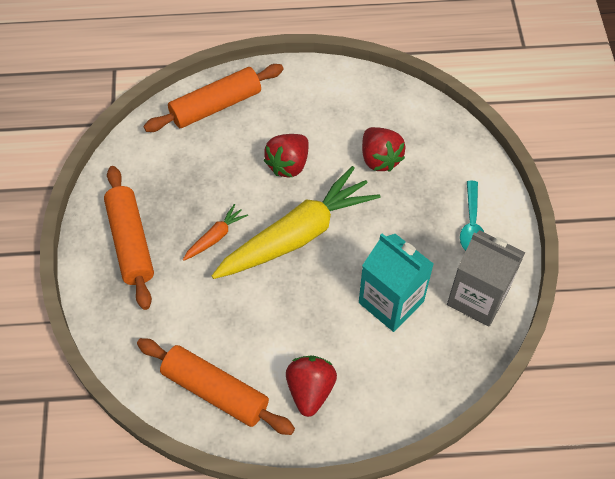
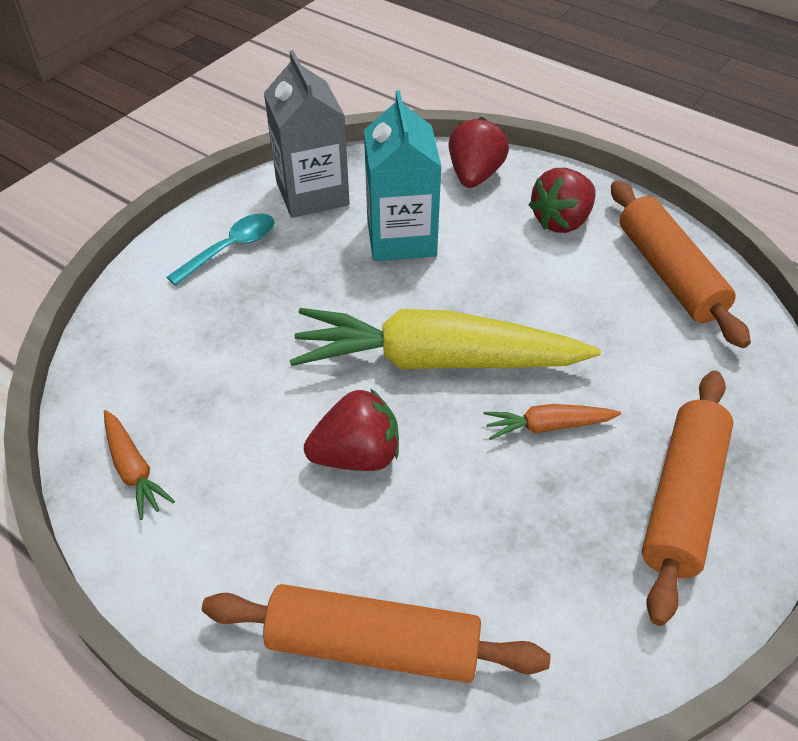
camera: 140 degrees left, 10 degrees down
(372, 98) = (133, 469): none -> orange carrot
(380, 159) = (233, 379): red strawberry -> red strawberry (474, 175)

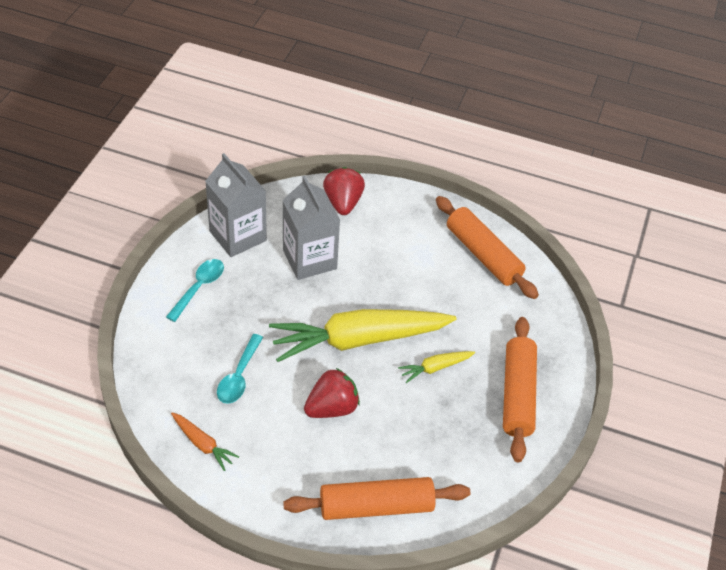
camera: 20 degrees left, 0 degrees up
(233, 378) = (239, 376): none -> turquoise spoon
(401, 238) = (309, 259): turquoise carton -> grey carton
(547, 426) = (435, 368): orange carrot -> yellow carrot
(561, 221) = (409, 228): red strawberry -> none

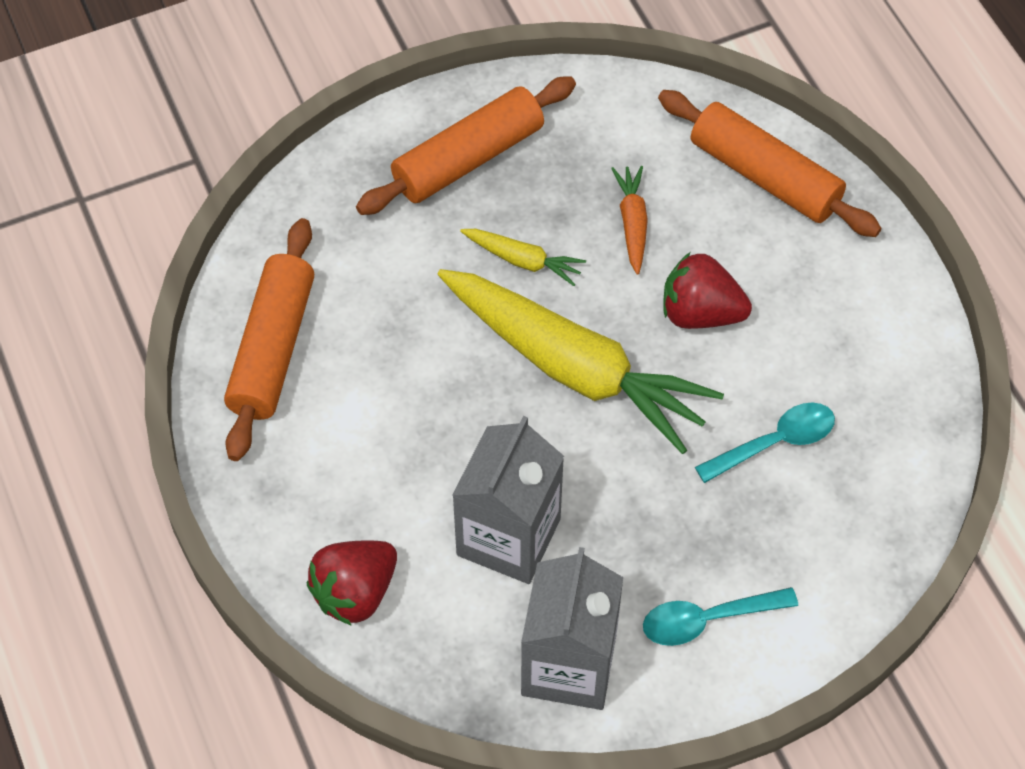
camera: 130 degrees left, 10 degrees up
(203, 444) = (898, 392): orange carrot -> orange carrot (632, 223)

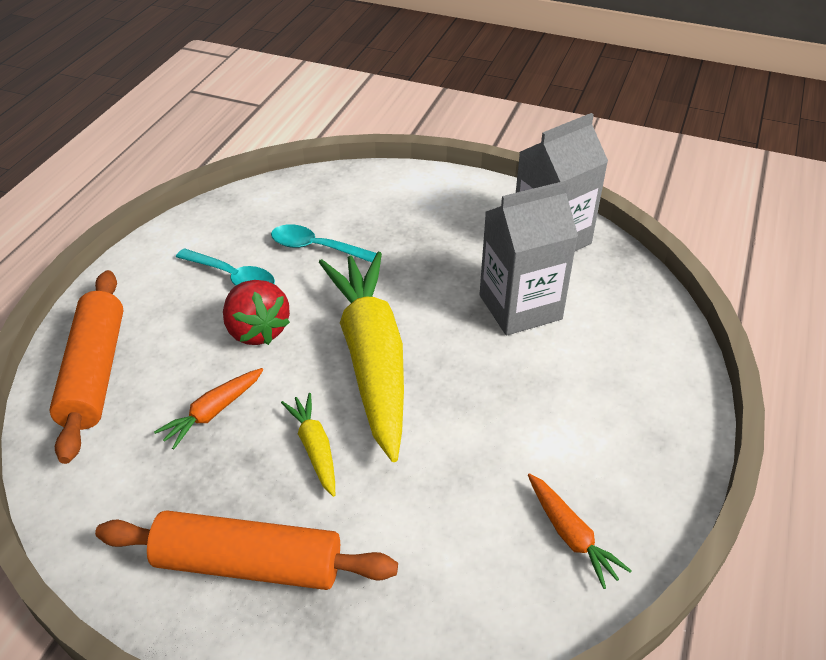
camera: 135 degrees left, 15 degrees down
(273, 349) = (570, 535): orange rolling pin -> orange carrot
(355, 592) = (647, 343): red strawberry -> none
(707, 619) = (456, 211): turquoise spoon -> turquoise spoon (233, 277)

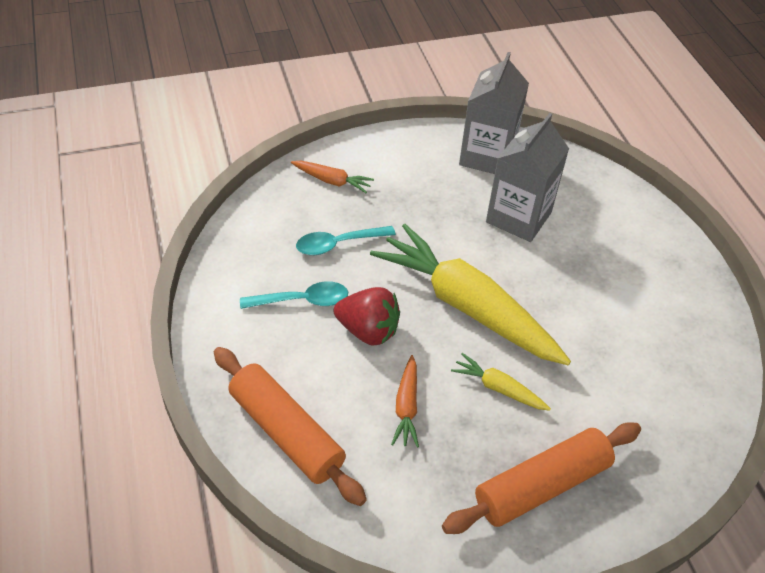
camera: 40 degrees left, 5 degrees up
(570, 535) = (688, 348): orange carrot -> orange carrot (332, 181)

